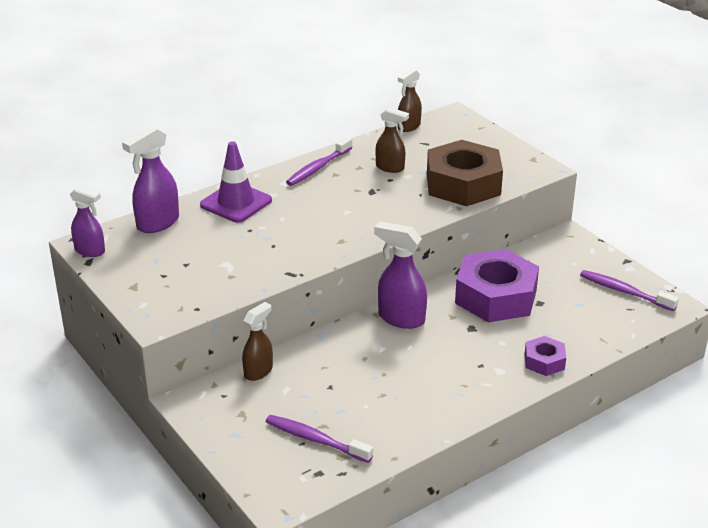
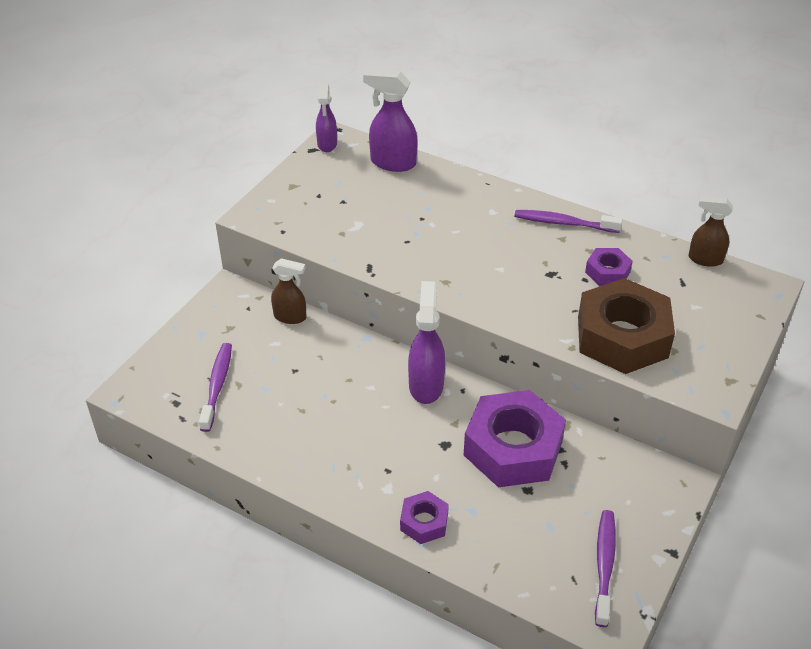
camera: 65 degrees right, 10 degrees up
(236, 203) = (459, 194): purple traffic cone -> none
(390, 168) = (607, 272): brown spray bottle -> purple nut

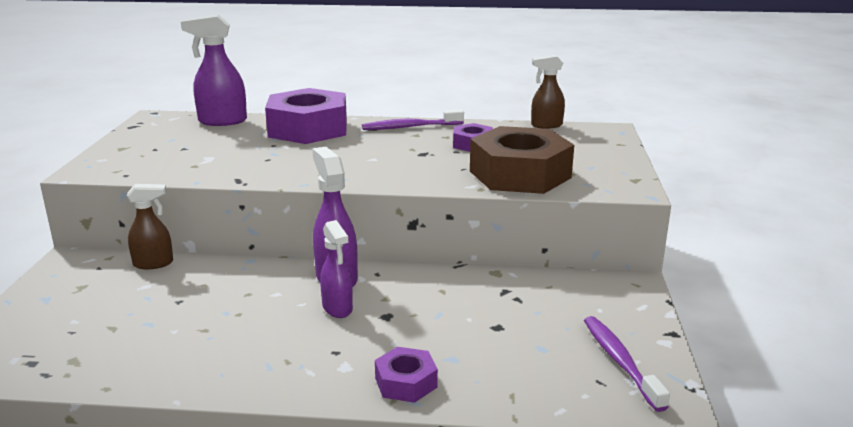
camera: 25 degrees left, 20 degrees down
(217, 385) = (84, 334): purple toothbrush -> none
(327, 144) = (147, 121): purple spray bottle -> purple spray bottle (337, 308)
(513, 448) = (459, 301): purple nut -> purple nut (308, 129)

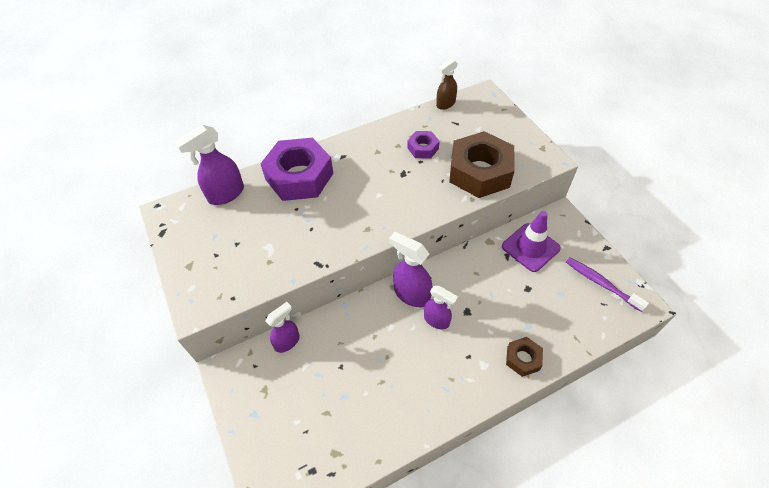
camera: 30 degrees left, 30 degrees up
(154, 263) = (287, 342): brown spray bottle -> purple spray bottle
(406, 382) = (523, 359): purple nut -> brown nut
(410, 127) = (365, 143): purple toothbrush -> none
(548, 295) = (530, 247): none -> purple traffic cone

